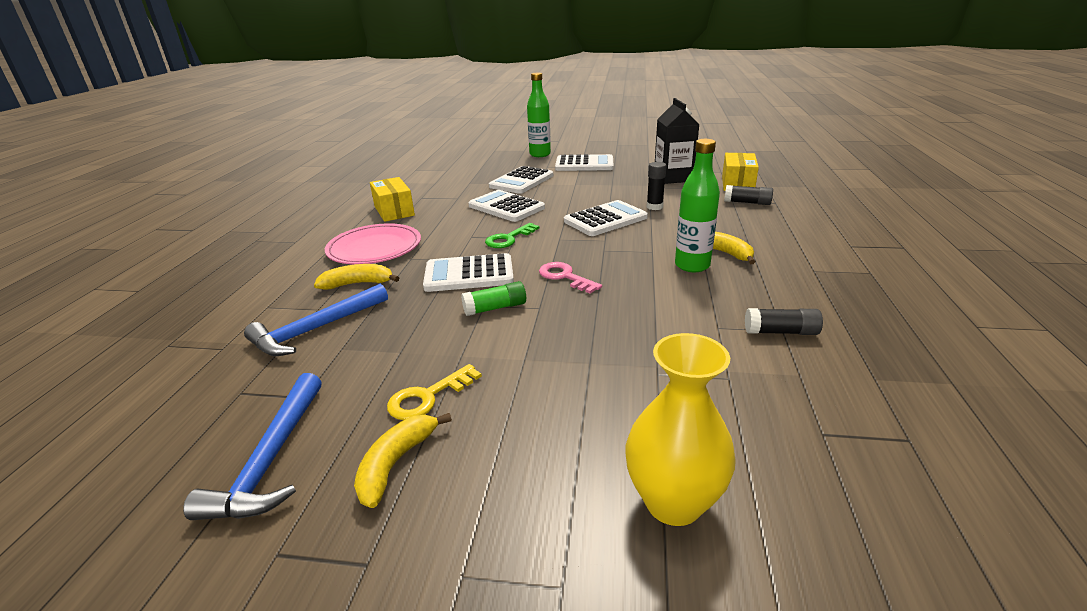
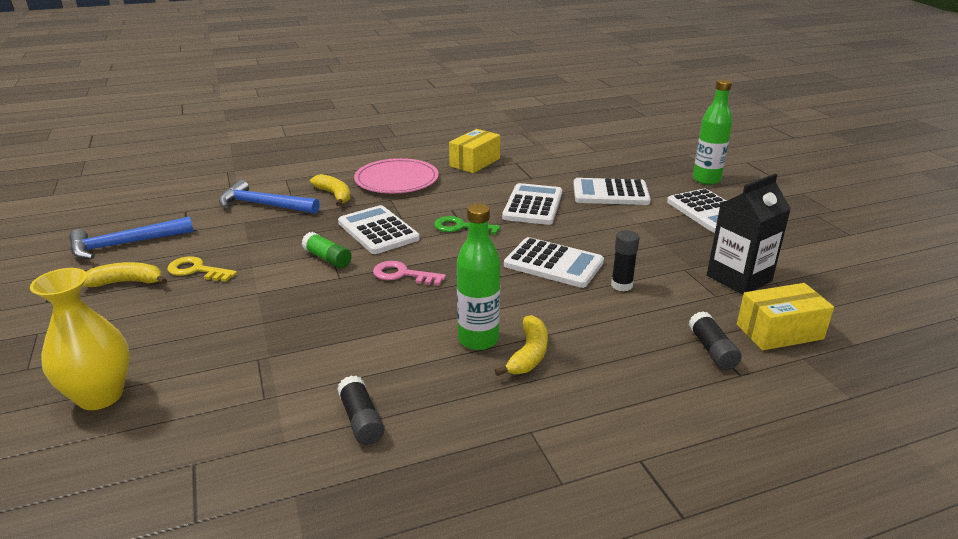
camera: 60 degrees right, 0 degrees up
(565, 277) = (402, 274): pink key -> pink key turned 90 degrees counterclockwise

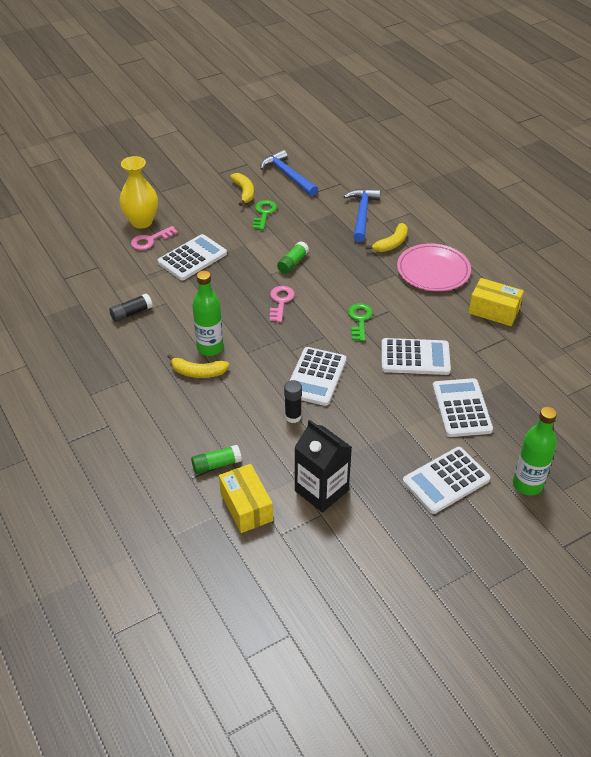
camera: 80 degrees right, 15 degrees up
(167, 387) = (150, 240): none -> pink key
(196, 270) = (264, 213): yellow key -> green key
(378, 231) = (340, 278): white calculator -> white calculator (192, 258)
(712, 350) = (216, 465): black glue stick -> green glue stick

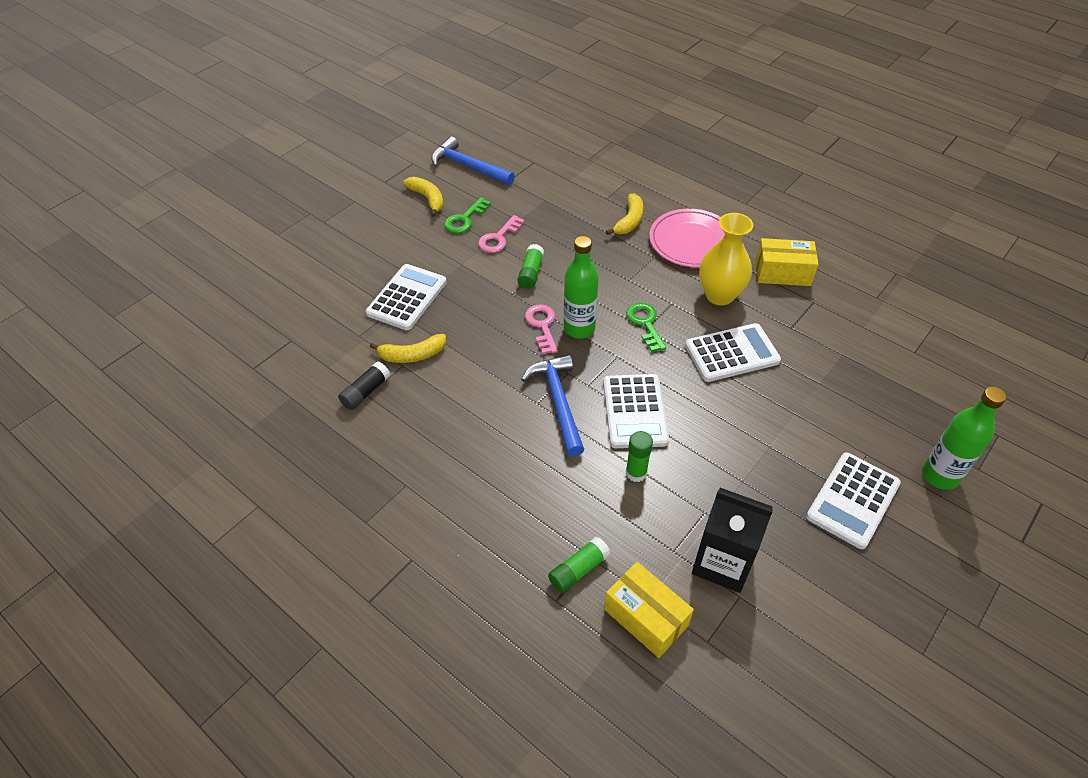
camera: 20 degrees left, 5 degrees up
(141, 222) = (319, 266): yellow vase -> yellow vase (719, 295)
(150, 240) = (342, 288): pink key -> pink key (498, 238)
(198, 372) = (490, 448): yellow banana -> yellow banana (412, 355)
(210, 348) = (488, 411): green bottle -> green bottle (579, 328)
(264, 213) = (465, 219): green key -> green key turned 135 degrees counterclockwise
(293, 417) = (636, 473): black glue stick -> green glue stick
(362, 214) = (577, 193): blue hammer -> blue hammer (558, 402)
(461, 408) = (816, 402): white calculator -> none

